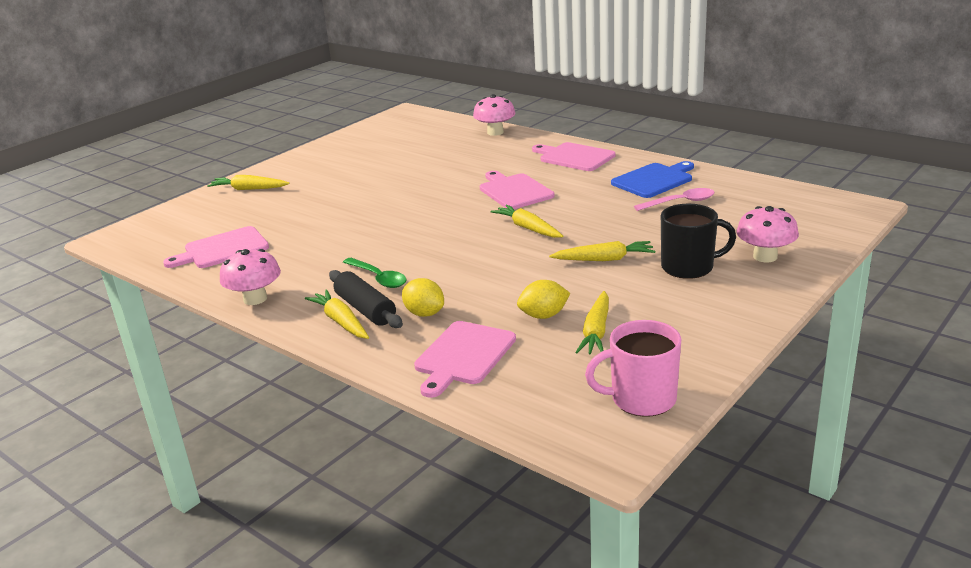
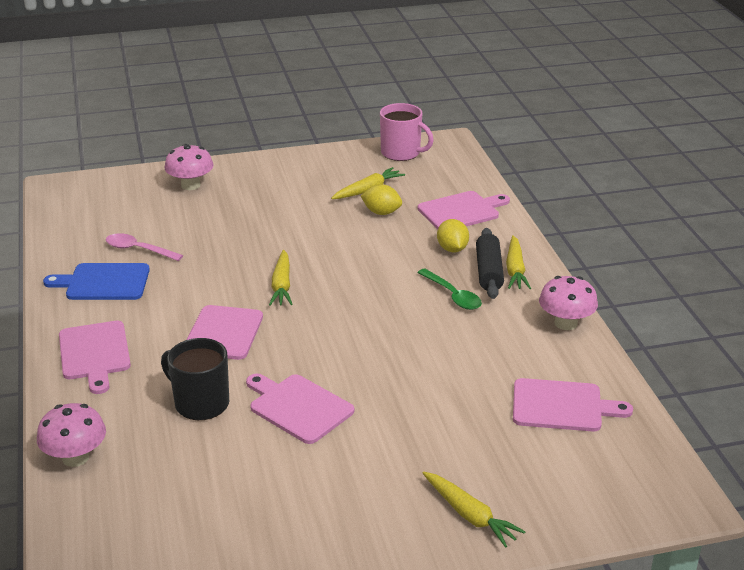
camera: 145 degrees left, 5 degrees up
(378, 278) = (452, 295): green spoon -> green spoon turned 150 degrees clockwise
(407, 185) = (298, 407): none -> pink cutting board
(604, 259) = (280, 231): yellow carrot -> none
(689, 267) = (245, 200): black mug -> black mug (200, 403)

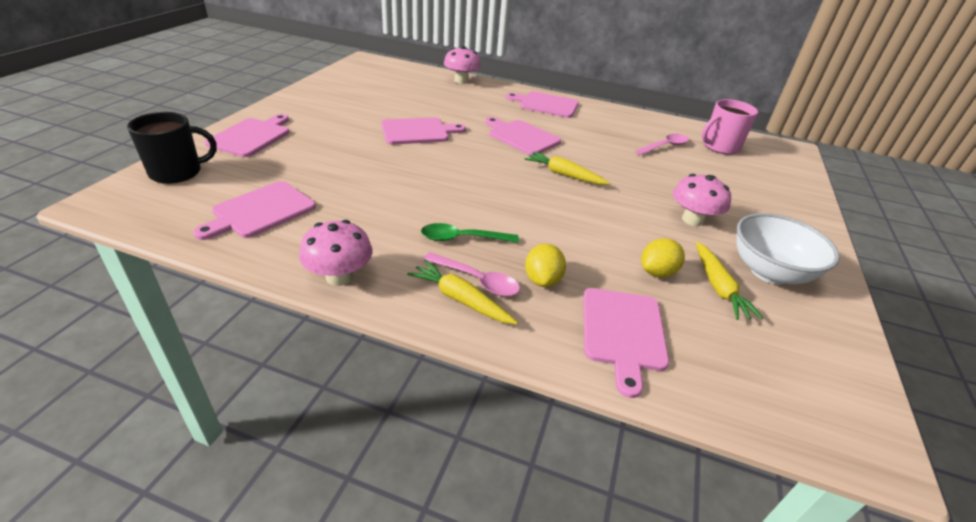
camera: 120 degrees right, 5 degrees up
(104, 282) = (627, 126): blue cutting board -> none
(190, 185) = (774, 196): pink mushroom -> pink mushroom (692, 220)
(200, 403) = (462, 112): black mug -> black mug (177, 172)
(323, 176) = (769, 272): none -> white bowl
(401, 153) = (829, 367): pink mug -> pink mug (719, 147)
(452, 249) = (542, 280): yellow lemon -> yellow lemon turned 75 degrees clockwise
(469, 515) = (251, 136): yellow carrot -> pink cutting board
(489, 272) = (476, 280): black rolling pin -> pink spoon

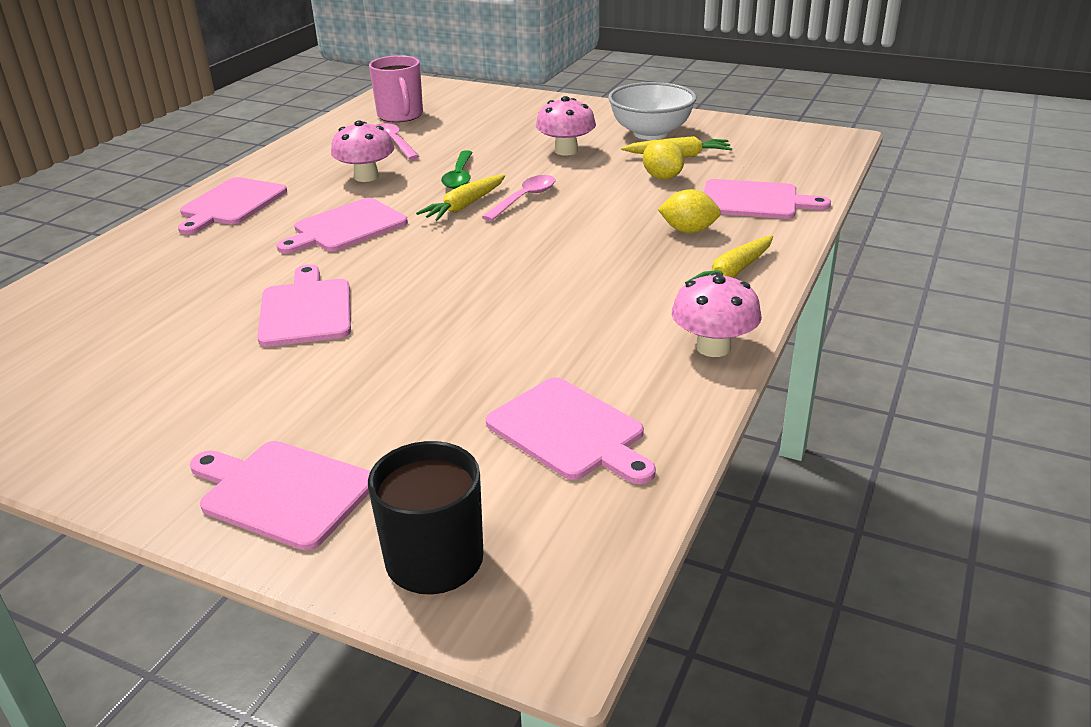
camera: 80 degrees left, 5 degrees down
(461, 81) = (83, 273): pink mushroom -> pink mushroom (366, 177)
(463, 238) = (620, 272): green spoon -> green spoon (459, 176)
(476, 280) = (698, 264): pink spoon -> pink spoon (524, 199)

